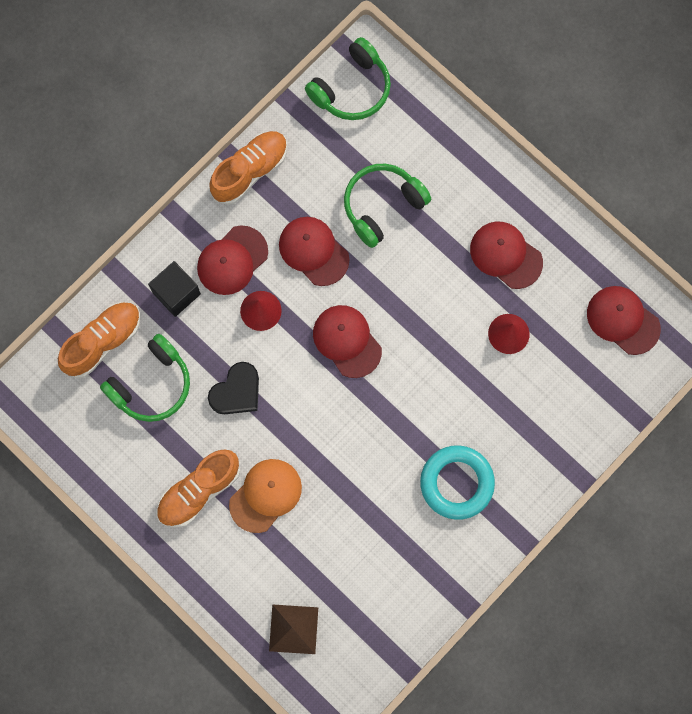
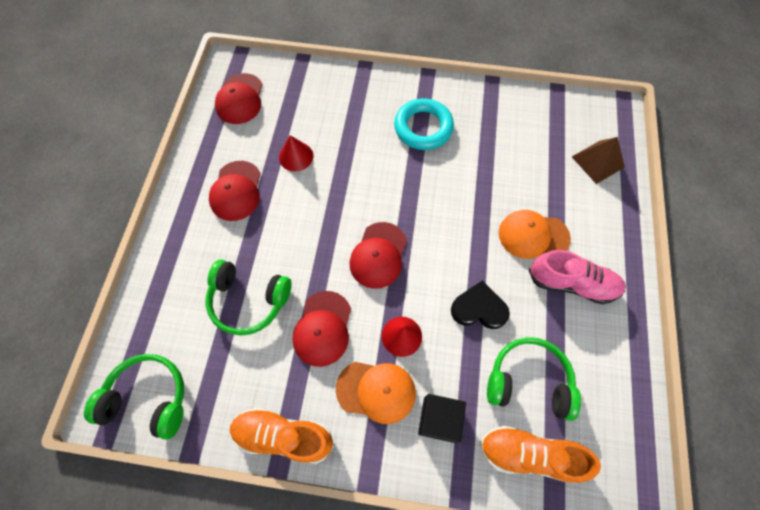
camera: 125 degrees left, 10 degrees down
(199, 491) = (571, 283): orange shoe -> pink shoe
(232, 260) = (376, 391): red cap -> orange cap

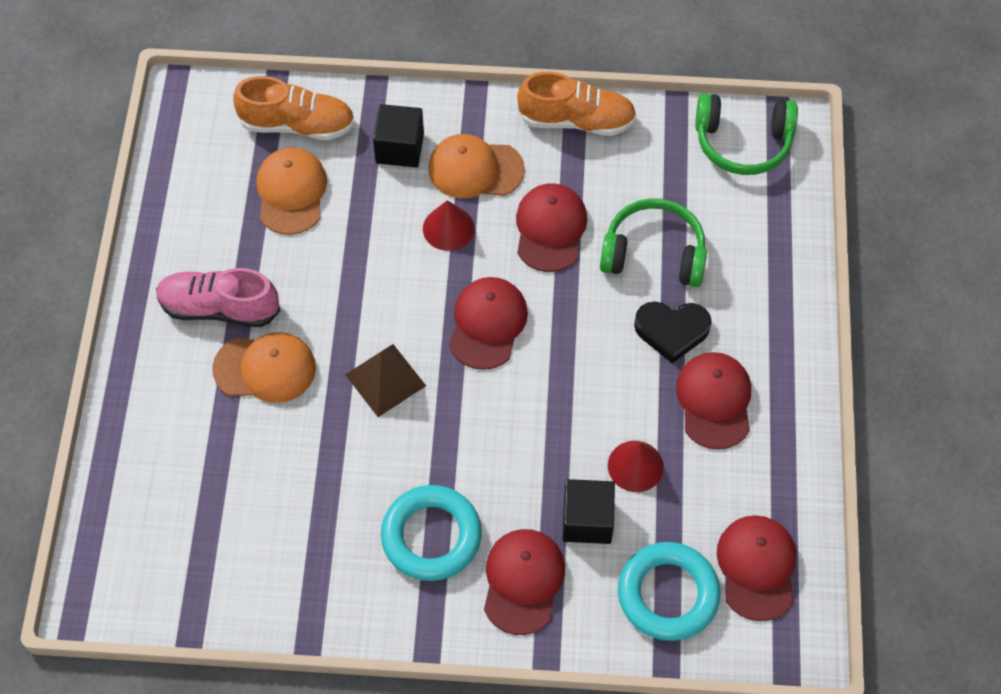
camera: 175 degrees right, 5 degrees down
(293, 90) = (668, 594): none -> turquoise ring
(331, 129) = (587, 520): none -> black cube
(372, 102) = (523, 581): none -> red cap
(478, 308) = (348, 267): black heart -> black heart (672, 331)
(528, 381) = (291, 192): green headphones -> orange cap
(597, 162) = (146, 496): brown pyramid -> brown pyramid (385, 380)

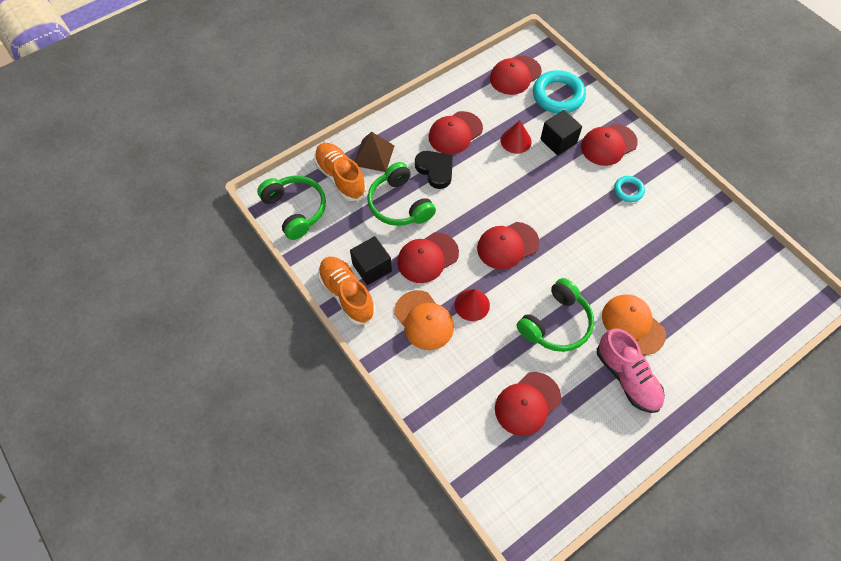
camera: 130 degrees left, 0 degrees up
(291, 192) = (527, 403): orange cap -> red cap
(297, 125) = (481, 442): orange shoe -> orange shoe (341, 177)
(344, 292) = (556, 323): none -> green headphones
(385, 380) = (580, 266): brown pyramid -> brown pyramid (373, 155)
(400, 148) = (445, 370): black cube -> black cube (372, 267)
(431, 536) = (628, 190): turquoise ring -> turquoise ring, size x0.53

